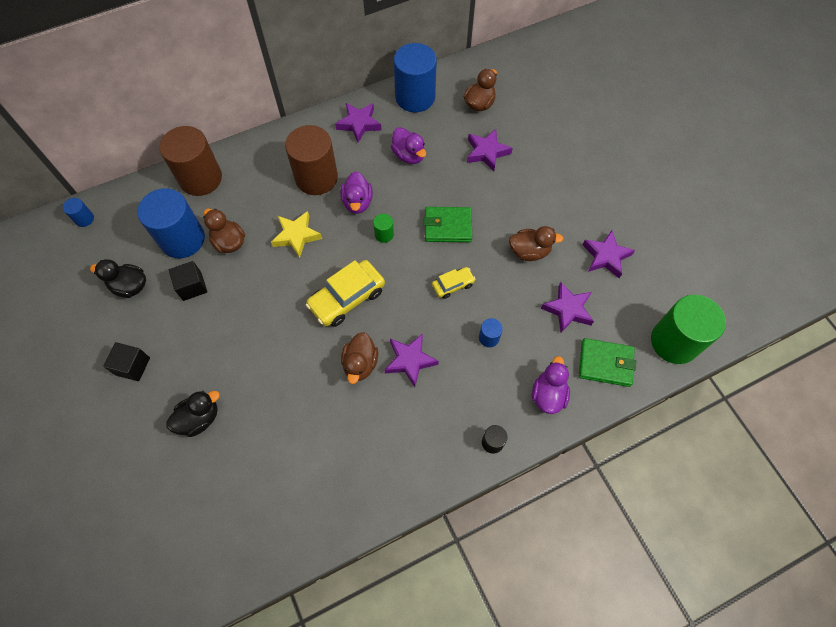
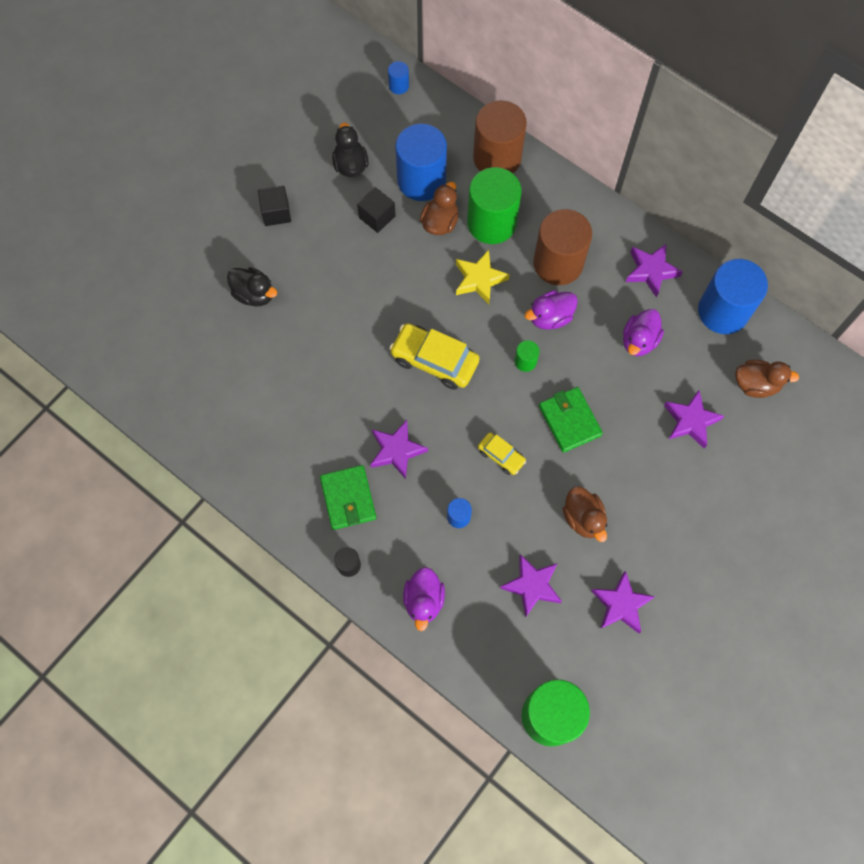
camera: 65 degrees right, 5 degrees up
(254, 206) = (491, 223): none -> green cylinder
(360, 364) = (371, 406): brown duck -> none
(548, 394) = (424, 600): purple duck -> purple duck turned 105 degrees clockwise
(605, 363) = (487, 648): green wallet -> green wallet (348, 498)

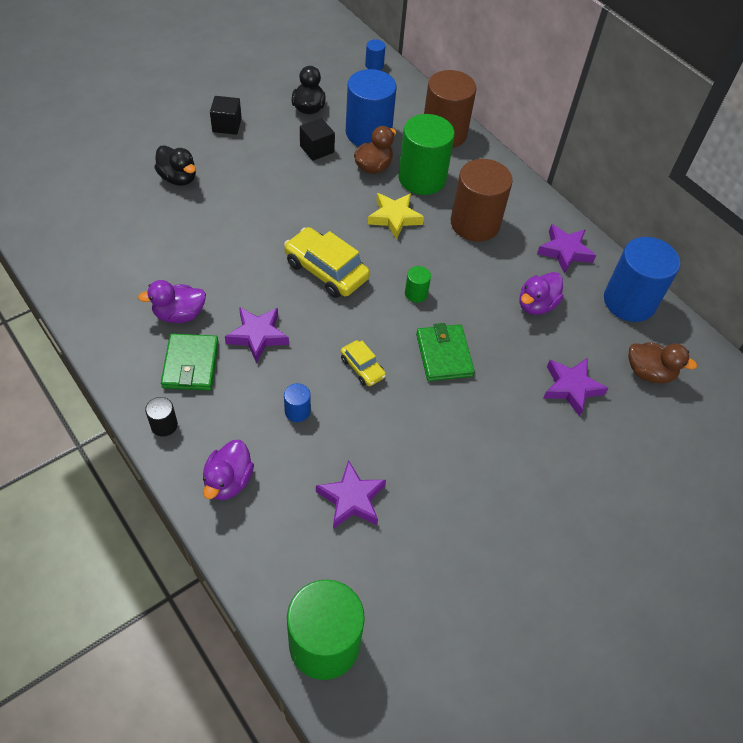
camera: 10 degrees right, 15 degrees down
(550, 317) = (453, 264): purple duck -> purple duck (179, 314)
(583, 518) = (429, 448): brown duck -> none
(621, 604) = (444, 545): purple star -> none

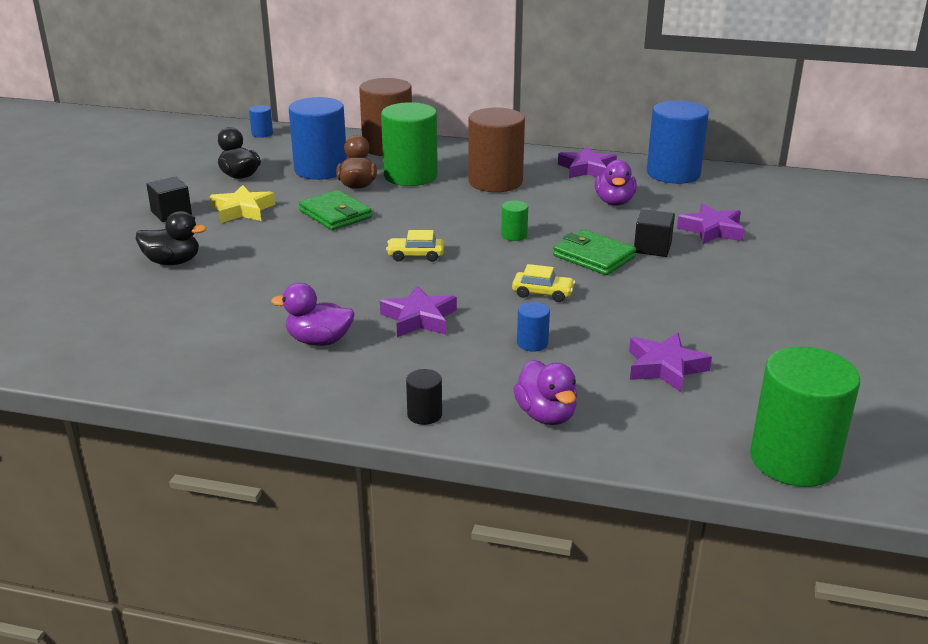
camera: 35 degrees left, 25 degrees down
(179, 314) = (319, 341): purple duck -> purple duck turned 60 degrees clockwise
(191, 364) = (385, 365): green wallet -> green wallet (335, 214)
(317, 149) = (287, 195): black cube -> black cube (652, 248)
(326, 270) = (415, 255): yellow car -> yellow car, size x0.55
(394, 218) = (424, 204): yellow star -> yellow star (242, 210)
(649, 373) = (746, 200): brown duck -> none

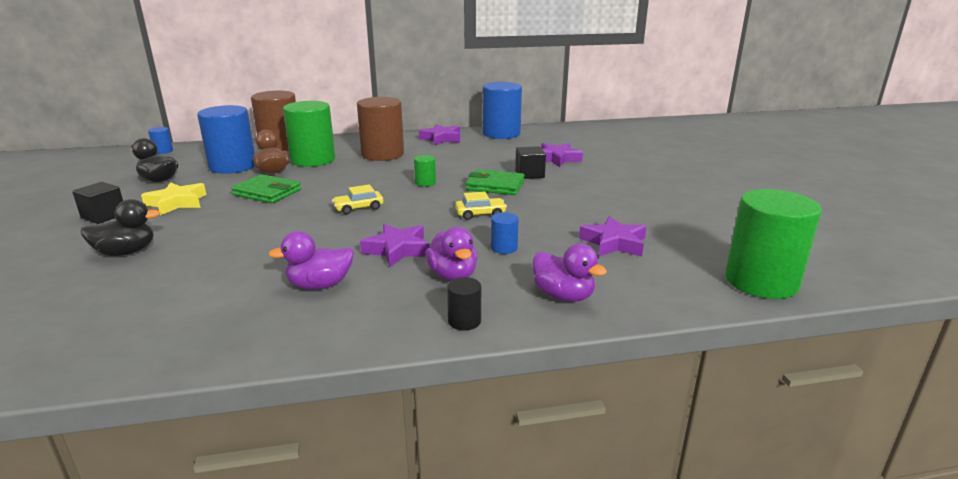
camera: 25 degrees left, 5 degrees down
(614, 202) = (478, 153): purple duck -> purple duck (453, 275)

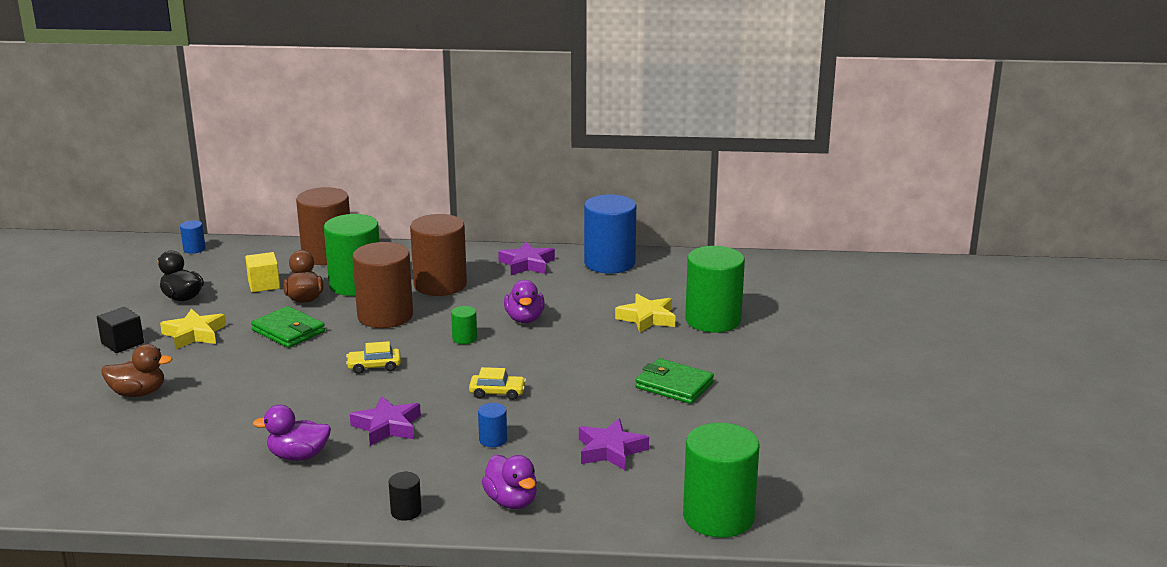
camera: 15 degrees right, 0 degrees up
(126, 252) = (138, 393): black duck -> brown duck
(233, 166) = (264, 285): blue cylinder -> yellow cube
(349, 175) = (385, 316): none -> brown cylinder
(453, 275) = (423, 464): purple duck -> purple duck (524, 319)
(495, 186) = (541, 353): green wallet -> green wallet (674, 385)
(529, 174) = (594, 340): black cube -> none
(557, 159) = (647, 318): purple star -> yellow star
(605, 155) = (713, 320): none -> green cylinder

